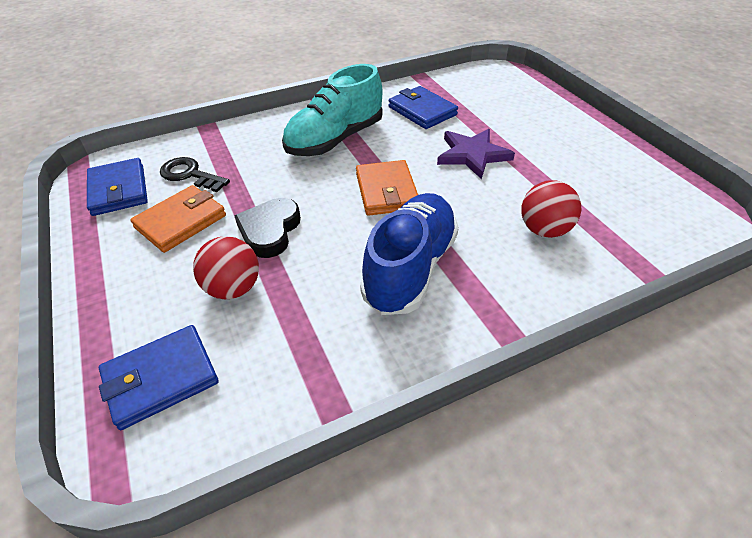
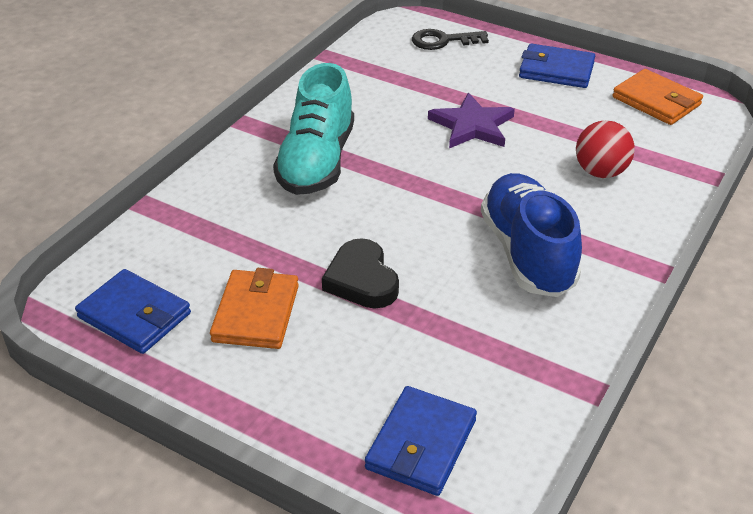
camera: 35 degrees left, 5 degrees down
(190, 174) = (199, 264): black key -> black key (443, 41)
(233, 288) = (392, 345): red ball -> none
(386, 191) = (431, 194): orange wallet -> orange wallet (656, 101)
(422, 111) = (373, 96): blue wallet -> blue wallet (556, 70)

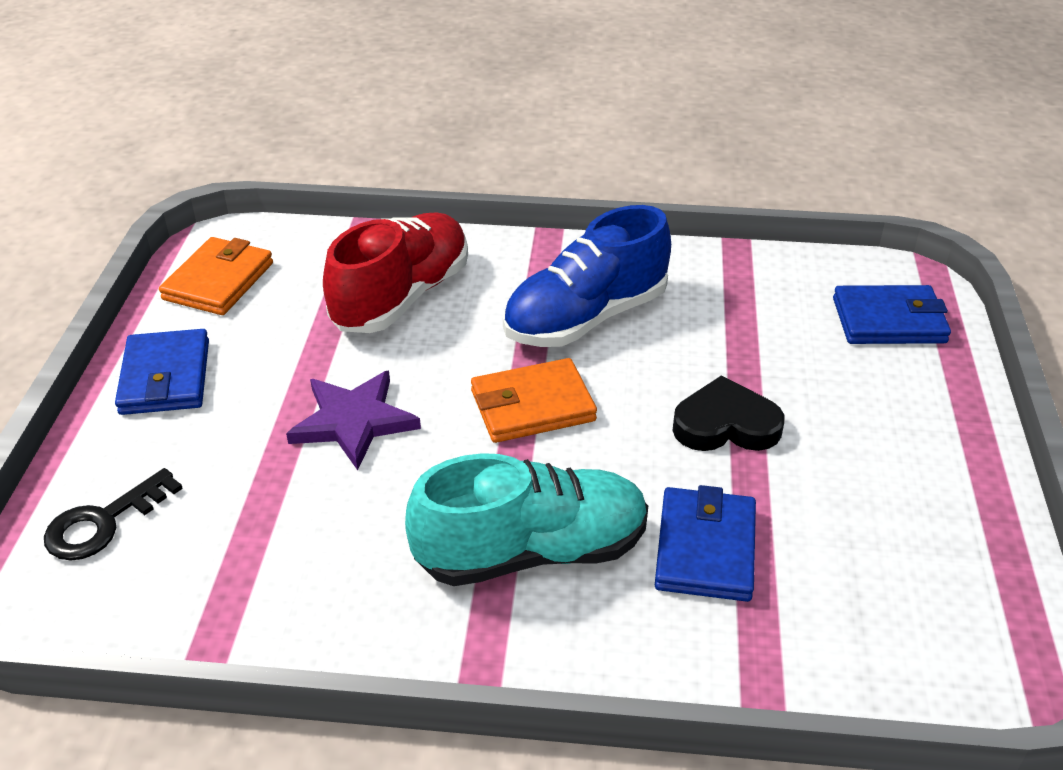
camera: 115 degrees left, 0 degrees up
(134, 315) = (956, 601): blue wallet -> blue wallet (705, 549)
(256, 313) = (850, 490): orange wallet -> orange wallet (532, 406)
(361, 280) = (726, 424): black heart -> black heart turned 135 degrees counterclockwise
(443, 41) = (103, 522): black key -> black key turned 75 degrees clockwise
(600, 172) = (401, 297): red ball -> red shoe

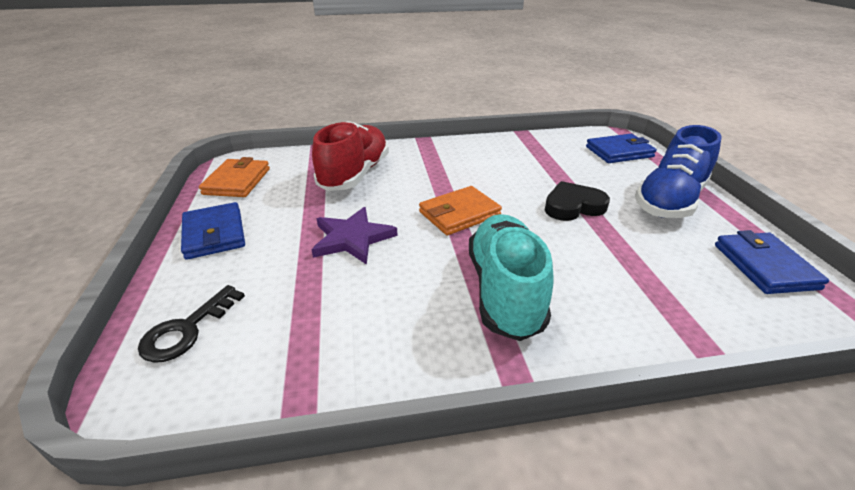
camera: 15 degrees left, 5 degrees down
(532, 551) = (504, 290): turquoise shoe -> turquoise shoe turned 60 degrees counterclockwise
(586, 318) = (465, 170): blue shoe -> blue shoe (669, 201)
(705, 549) = (607, 269): blue wallet -> blue wallet (764, 266)

